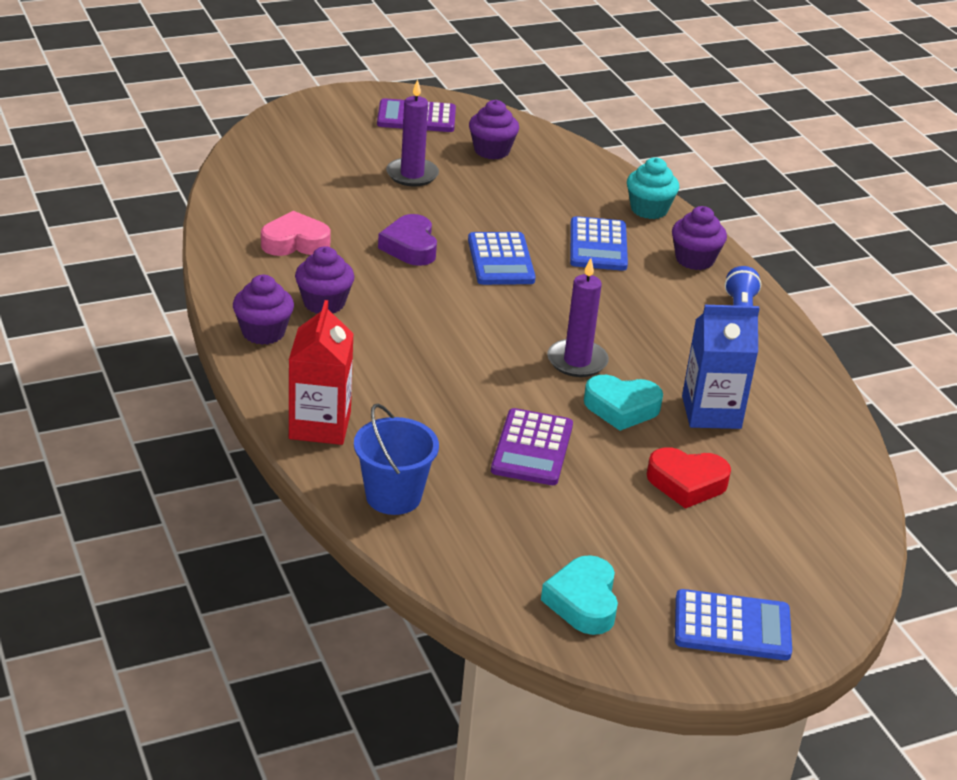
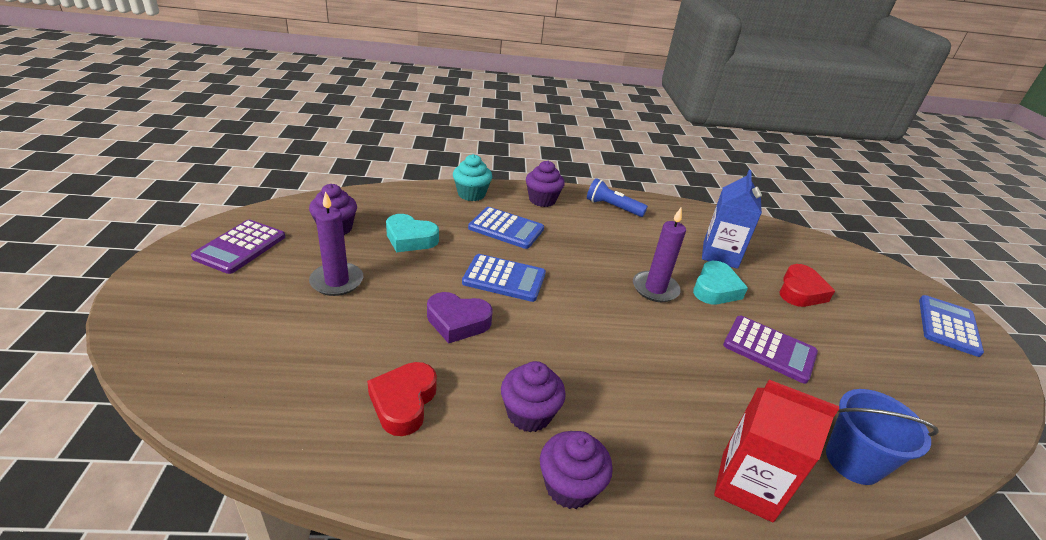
camera: 70 degrees left, 0 degrees up
(295, 242) = (404, 402): pink heart -> red heart
(583, 602) = (953, 386): turquoise heart -> turquoise heart (410, 239)

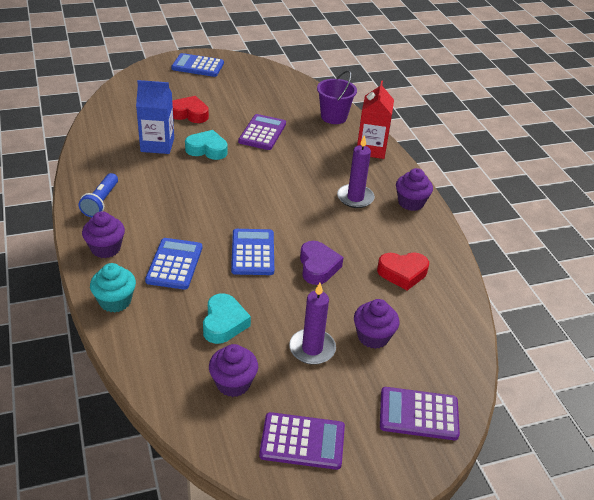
camera: 105 degrees left, 5 degrees up
(184, 329) = (418, 414): none -> purple calculator
(529, 414) = (376, 222): purple cupcake -> purple cupcake (373, 336)
(655, 289) = (223, 176): purple candle -> purple candle (355, 198)
(853, 461) = (333, 117): blue bucket -> purple bucket

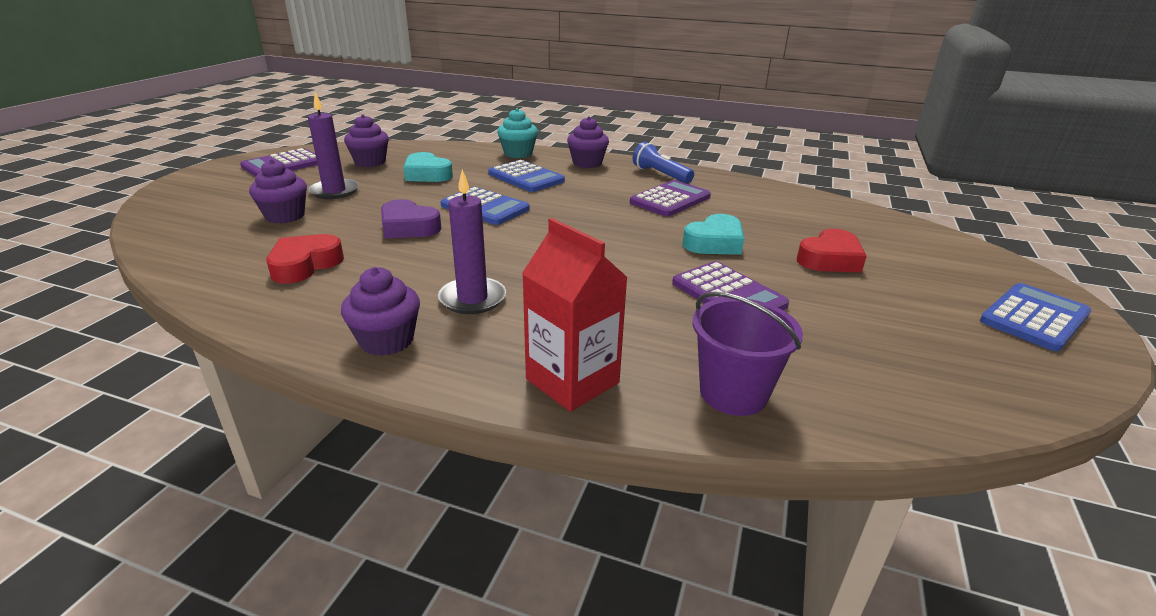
camera: 130 degrees right, 10 degrees down
(157, 145) = (753, 220): blue carton -> none
(418, 414) = (193, 201): purple calculator -> purple calculator (670, 199)

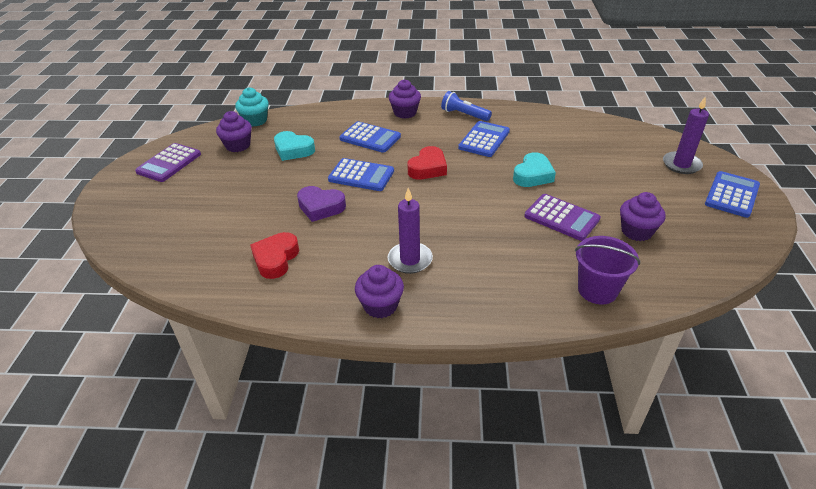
camera: 15 degrees left, 10 degrees up
(285, 216) = (220, 217): purple cupcake -> purple cupcake (636, 231)
(334, 191) = (236, 183): purple candle -> purple candle (681, 164)
(518, 153) = (346, 112): turquoise cupcake -> turquoise cupcake (255, 121)
(572, 381) = (508, 305): red carton -> none
(670, 199) = (484, 140): purple calculator -> blue calculator
(830, 259) = (608, 174): red heart -> red heart (428, 168)

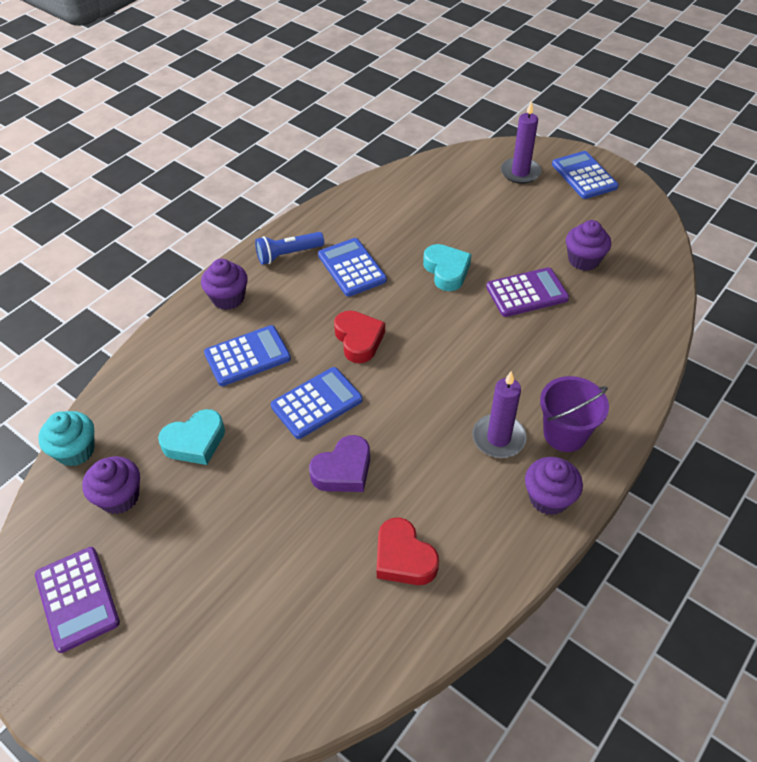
camera: 55 degrees left, 10 degrees up
(597, 290) = (636, 332): purple bucket -> purple bucket (565, 434)

